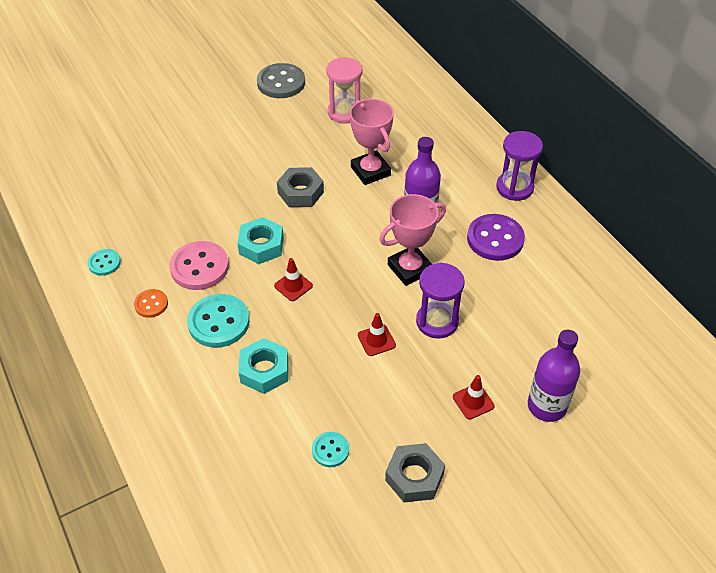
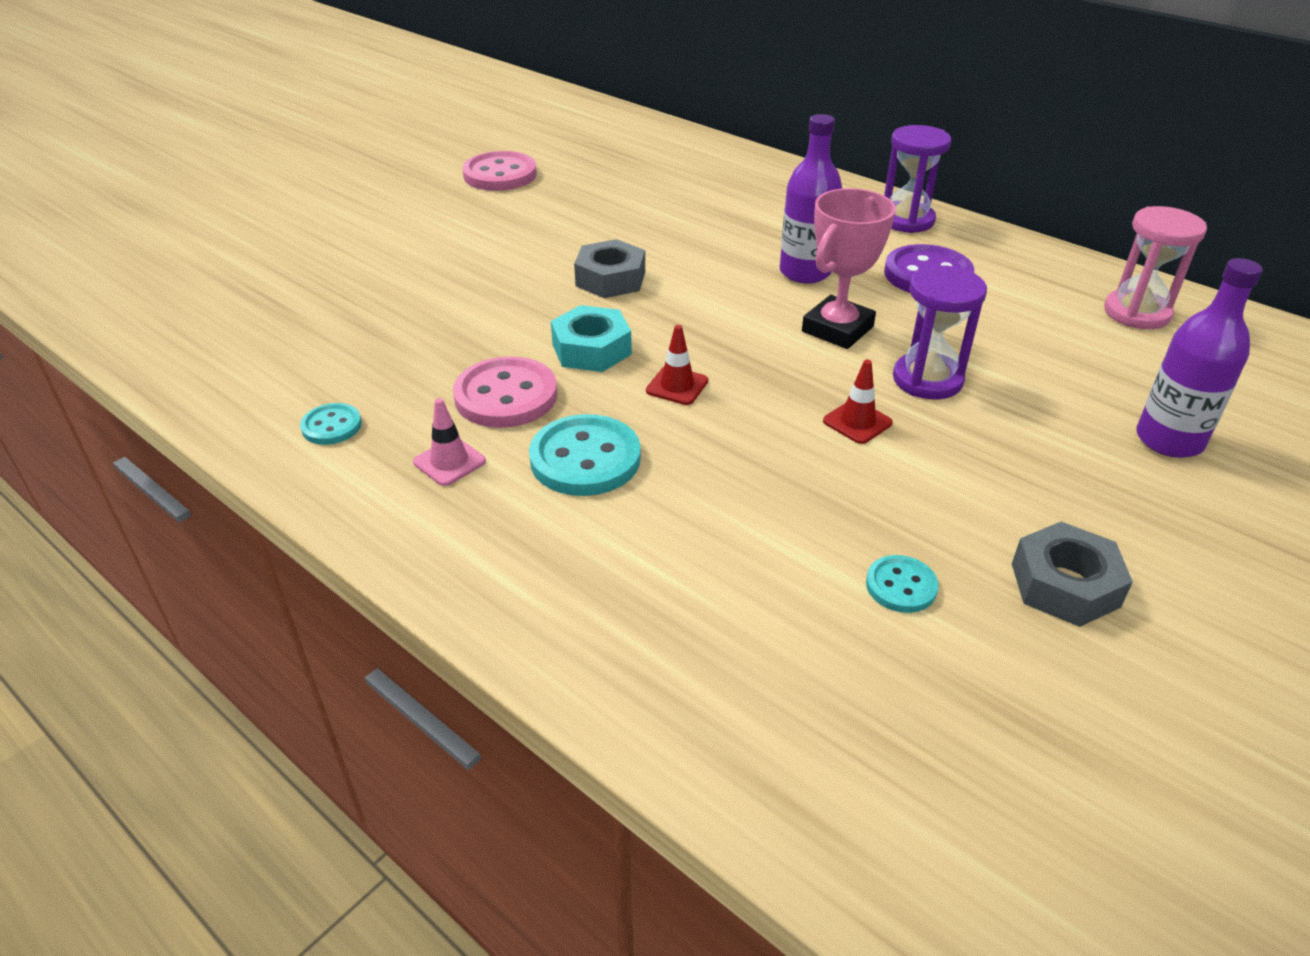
camera: 20 degrees left, 10 degrees down
(151, 304) = (449, 462): orange button -> pink traffic cone
(264, 370) = (707, 504): turquoise nut -> none
(281, 83) = (500, 174): grey button -> pink button
(345, 112) = (614, 188): pink hourglass -> pink hourglass (1136, 313)
(370, 171) = (697, 239): pink trophy -> none
(473, 401) = (1063, 461): red traffic cone -> none

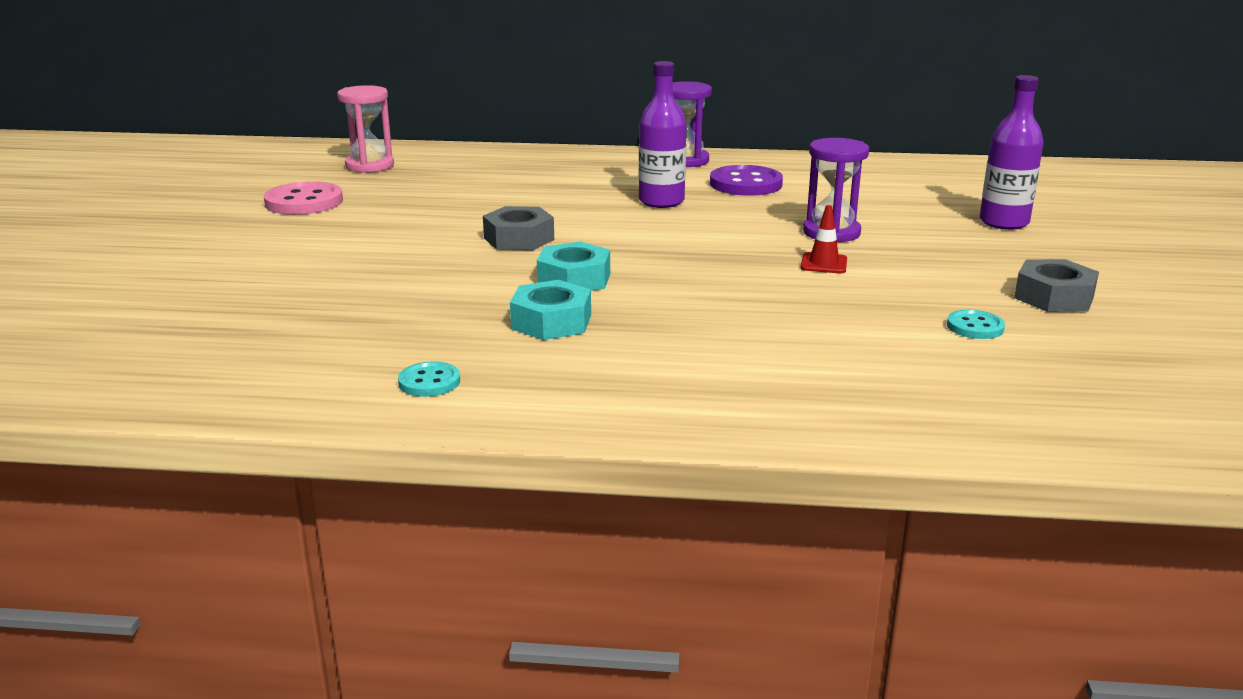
camera: 35 degrees left, 15 degrees down
(449, 462) = (572, 369): pink traffic cone -> none
(506, 396) = (551, 322): pink button -> turquoise nut
(585, 459) = (675, 335): turquoise button -> none
(677, 386) = (674, 280): red traffic cone -> none
(837, 329) = (734, 224): pink trophy -> none
(1136, 313) = (897, 173): pink hourglass -> pink hourglass (370, 166)

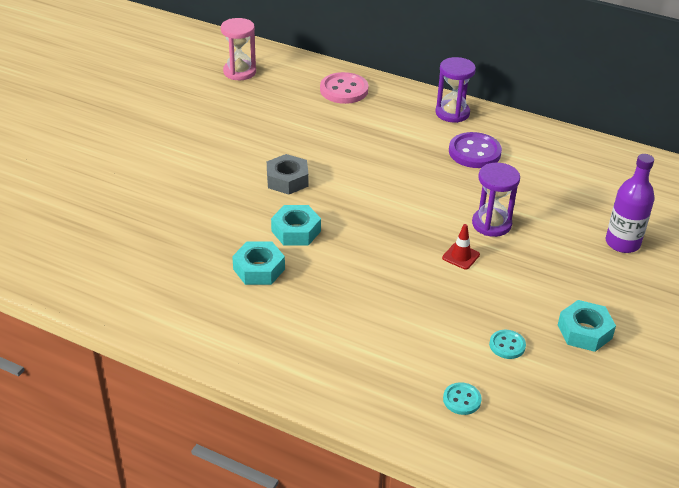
camera: 20 degrees right, 15 degrees up
(304, 202) = (180, 106): pink button -> pink button (344, 90)
(429, 382) = (165, 304): turquoise button -> turquoise button (462, 400)
(661, 201) = (403, 160): purple bottle -> none
(1054, 297) = (584, 331): grey nut -> turquoise nut

